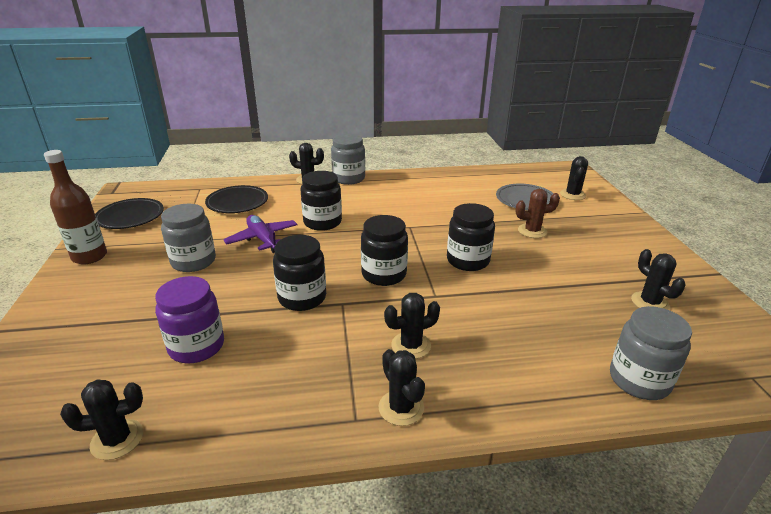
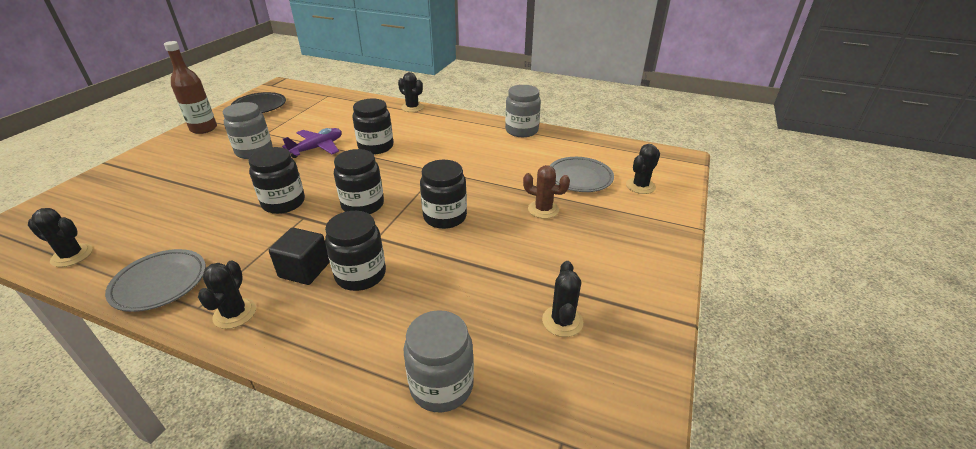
camera: 30 degrees right, 5 degrees up
(196, 346) = (180, 213): purple jar -> none
(237, 203) = (338, 114): black plate -> none
(262, 239) = (317, 148): purple plane -> purple plane turned 45 degrees clockwise
(279, 417) = (160, 283): none -> grey plate
(348, 178) = (445, 114): grey jar -> grey jar (521, 130)
(411, 345) = (304, 270): black cactus -> black cube
(465, 330) = (360, 275): none -> black jar

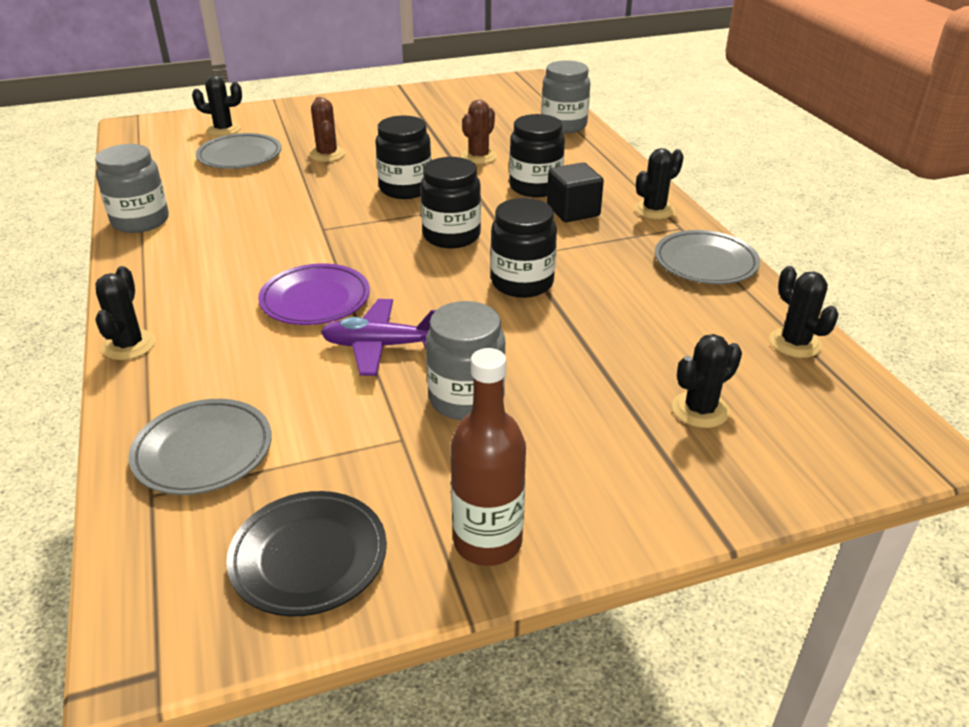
camera: 130 degrees left, 0 degrees up
(330, 105) = (203, 452): none -> grey plate
(376, 147) = (315, 300): black jar -> purple plate
(448, 277) = (479, 157): none -> brown cactus
(562, 321) = (457, 113): black cactus -> black cactus (700, 410)

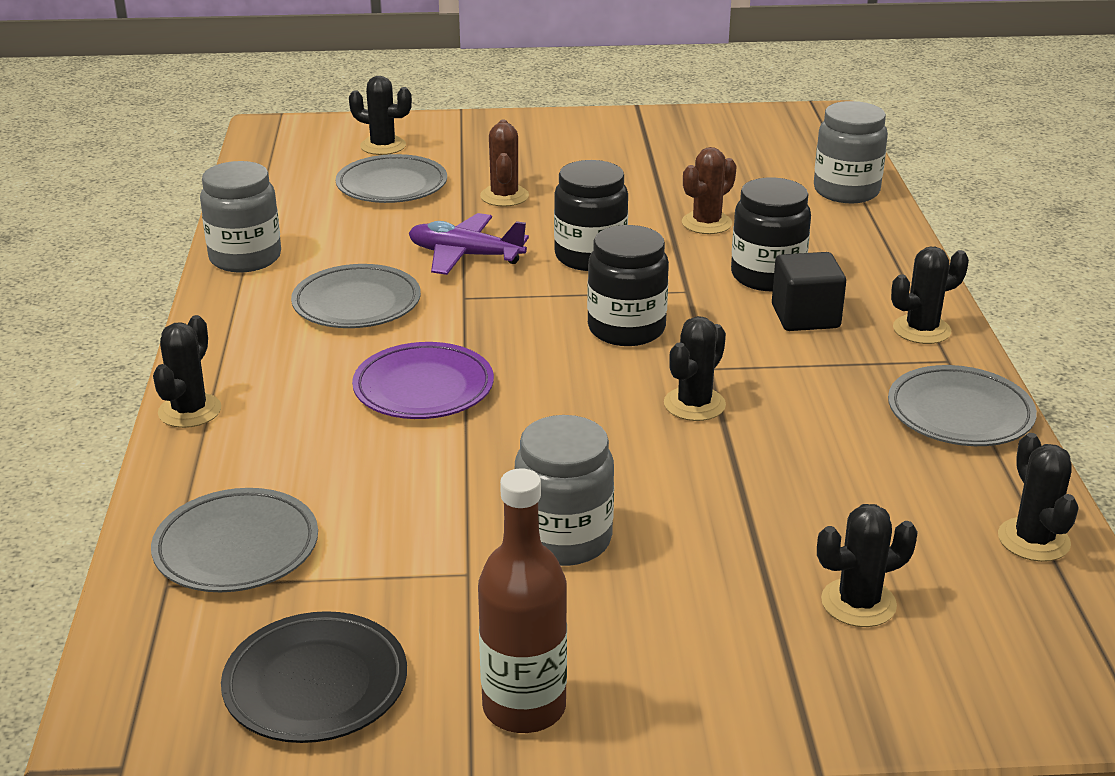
camera: 15 degrees right, 5 degrees down
(241, 244) = (357, 304): none -> grey plate
(380, 346) = (483, 458): purple plane -> purple plane (465, 255)
(522, 283) = (694, 404): black jar -> black cactus

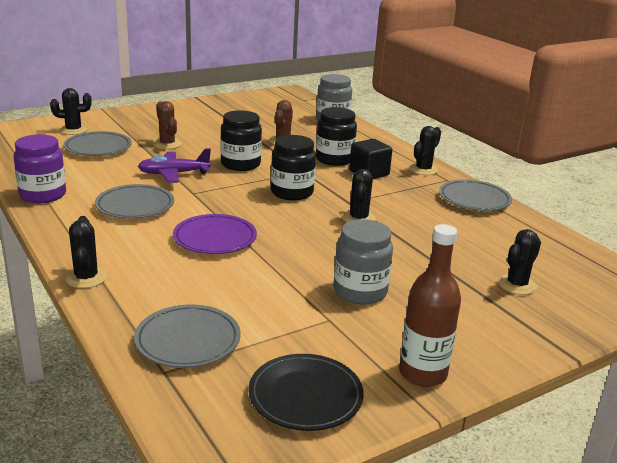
camera: 30 degrees left, 5 degrees down
(245, 258) = (43, 195): grey jar -> purple jar
(1033, 540) = (555, 242): black cactus -> none

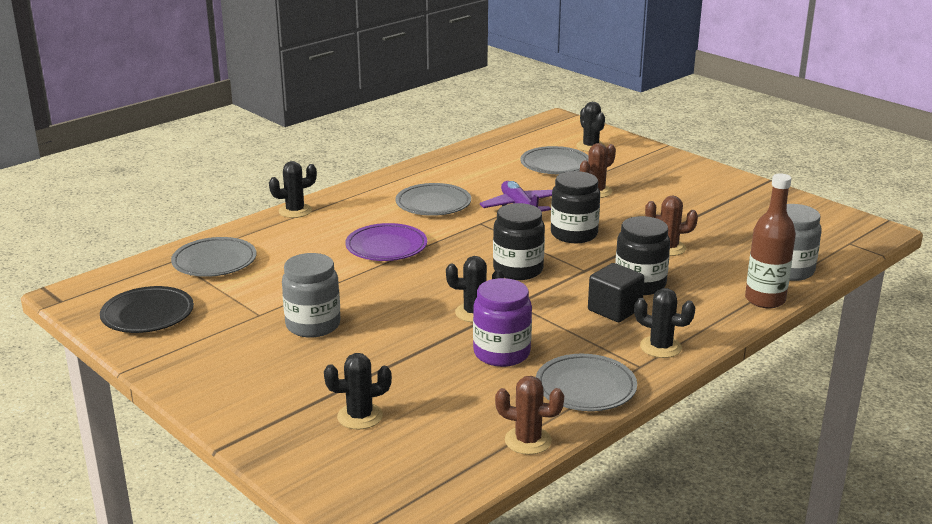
camera: 80 degrees right, 0 degrees up
(43, 195) = (431, 167): purple jar -> purple jar (501, 353)
(422, 373) = (183, 363): brown bottle -> brown bottle (765, 300)
(517, 285) = (360, 416): black cactus -> black cactus turned 45 degrees counterclockwise
(541, 227) = (528, 441): none -> brown cactus

